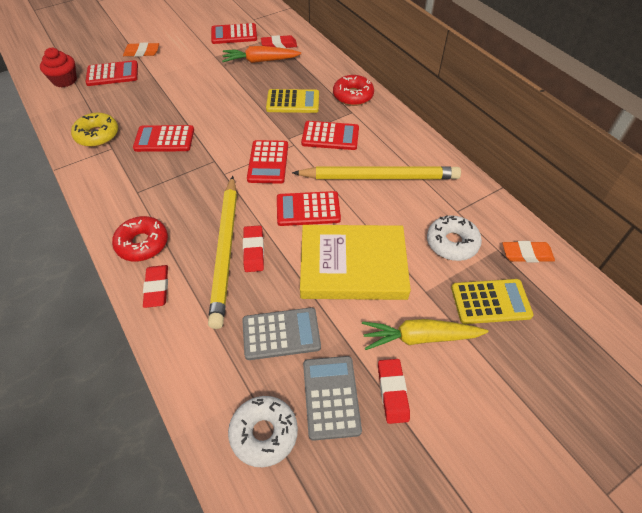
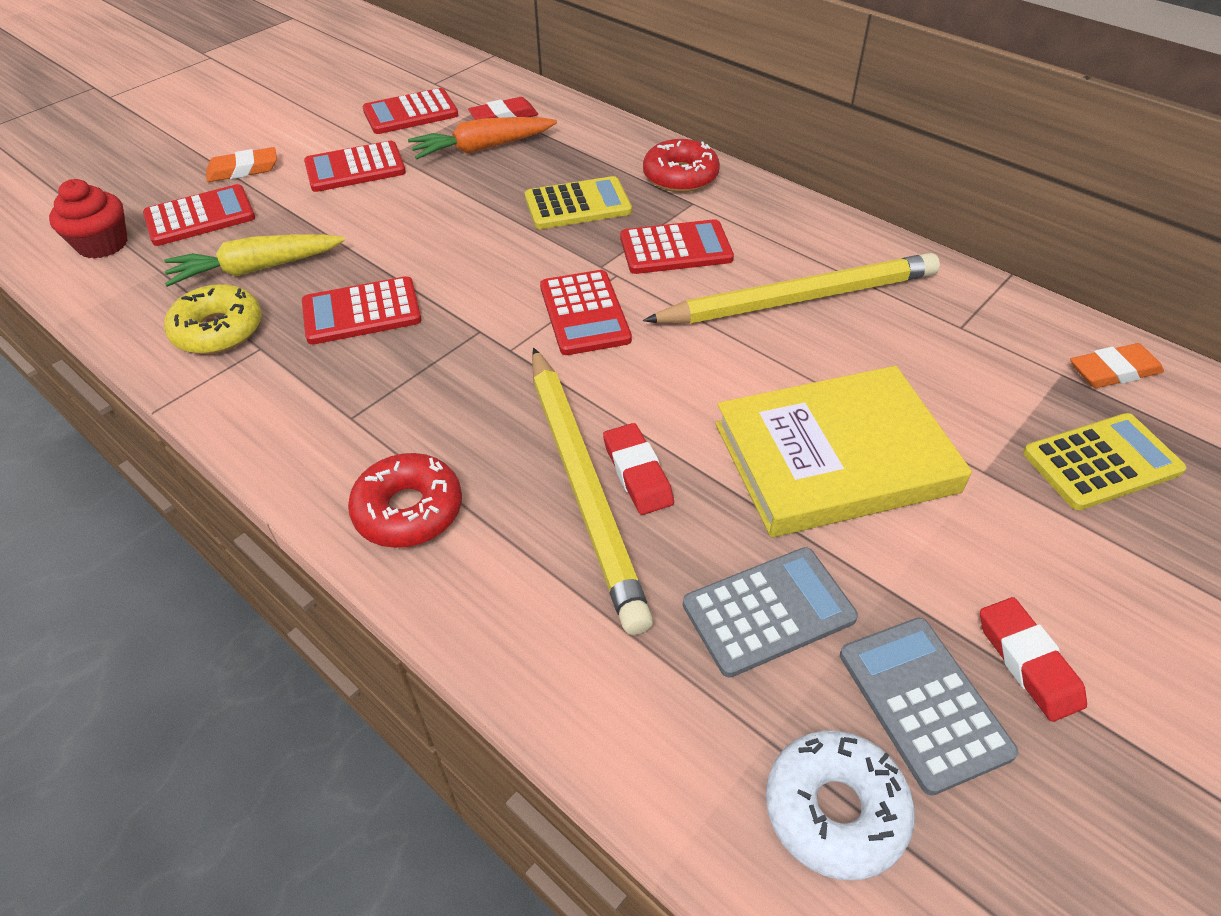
camera: 15 degrees left, 5 degrees down
(157, 288) = (479, 587): red eraser -> none
(308, 209) = (701, 378): red calculator -> red calculator (355, 168)
(420, 338) = (1020, 553): yellow carrot -> yellow carrot (256, 269)
(452, 243) = (982, 380): white donut -> none

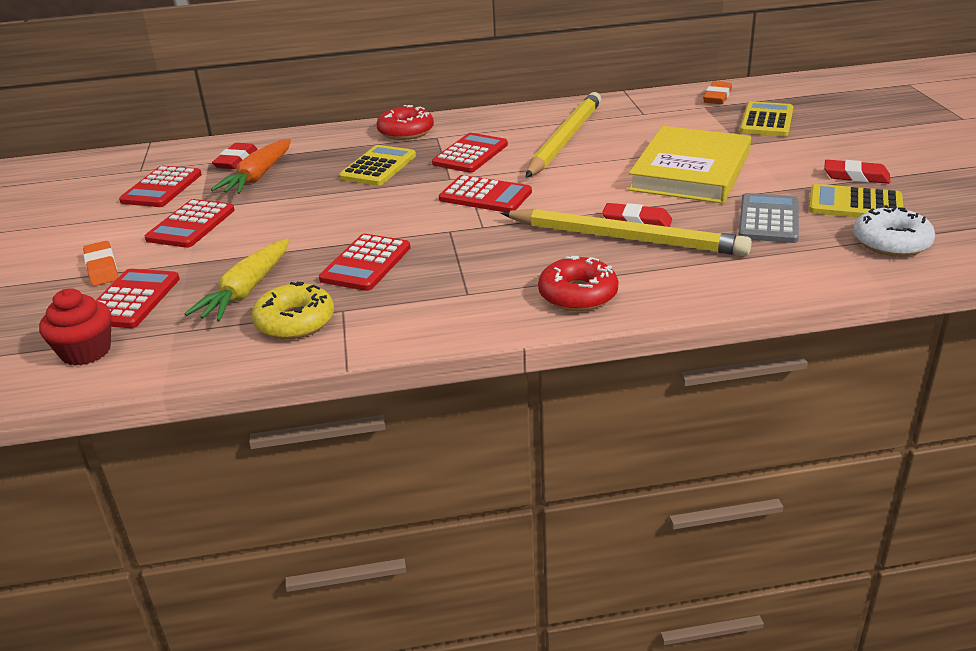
camera: 50 degrees left, 15 degrees down
(243, 170) = (102, 268): orange eraser -> orange eraser turned 45 degrees counterclockwise
(923, 703) = (855, 204): grey calculator -> yellow calculator

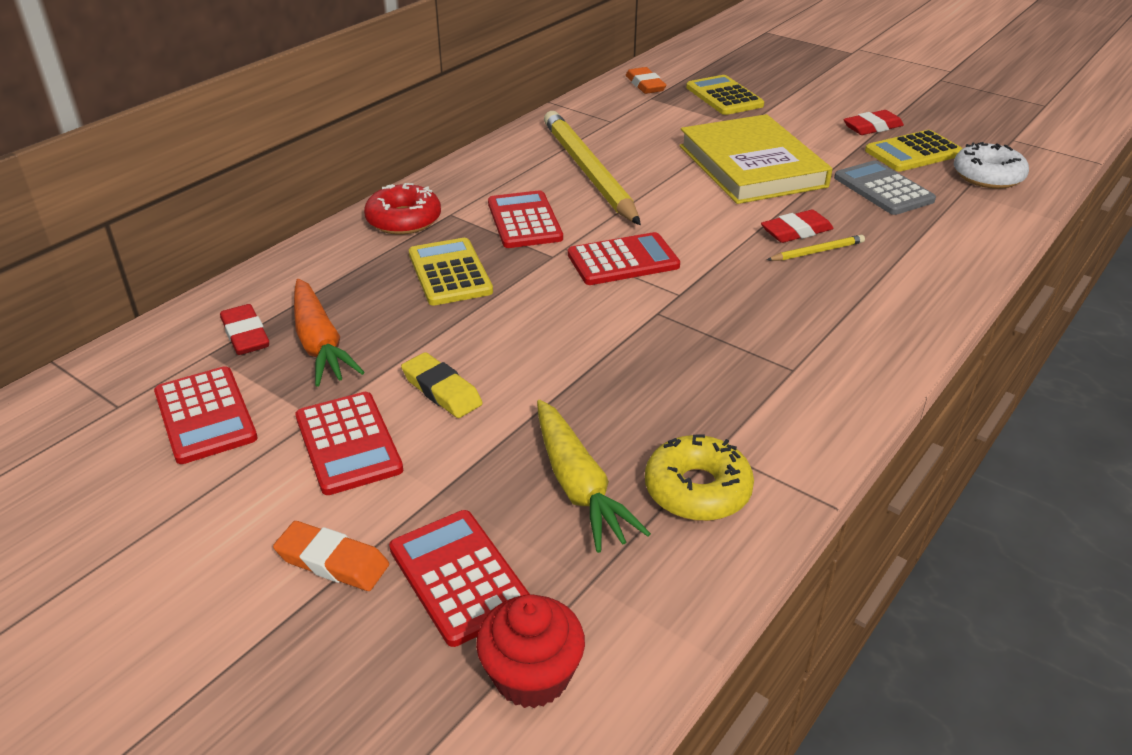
camera: 45 degrees left, 5 degrees up
(269, 220) = (441, 390): none -> yellow eraser
(366, 263) = (644, 387): red calculator -> none
(578, 295) = (878, 323): red donut -> none
(626, 238) = (817, 251): yellow pencil -> yellow pencil, size x0.40

